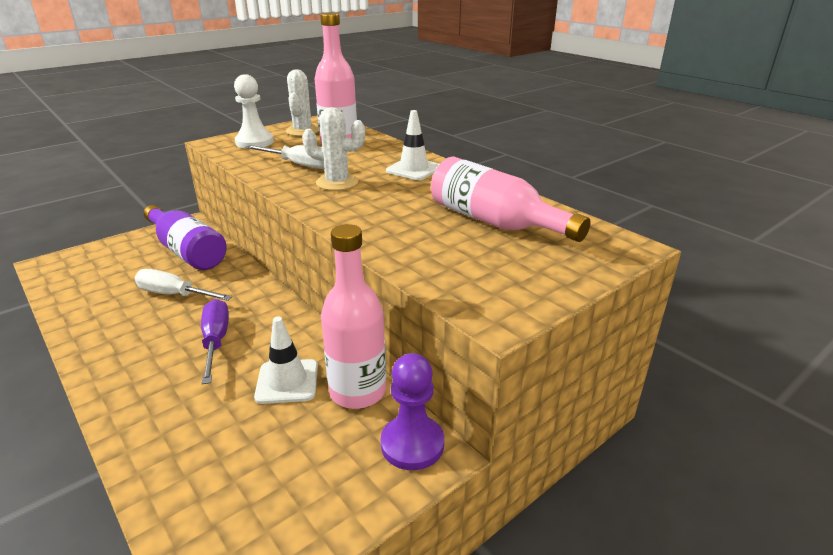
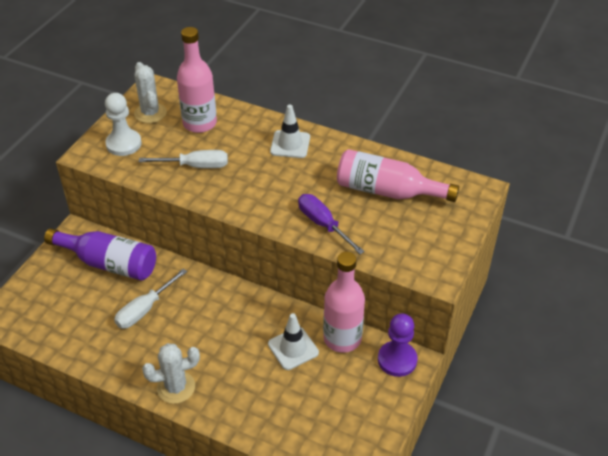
camera: 25 degrees left, 15 degrees up
(174, 295) = (145, 309): white screwdriver -> white screwdriver turned 45 degrees counterclockwise
(216, 341) = (217, 337): purple screwdriver -> purple screwdriver (323, 224)
(337, 182) = (245, 180): white cactus -> white cactus (176, 387)

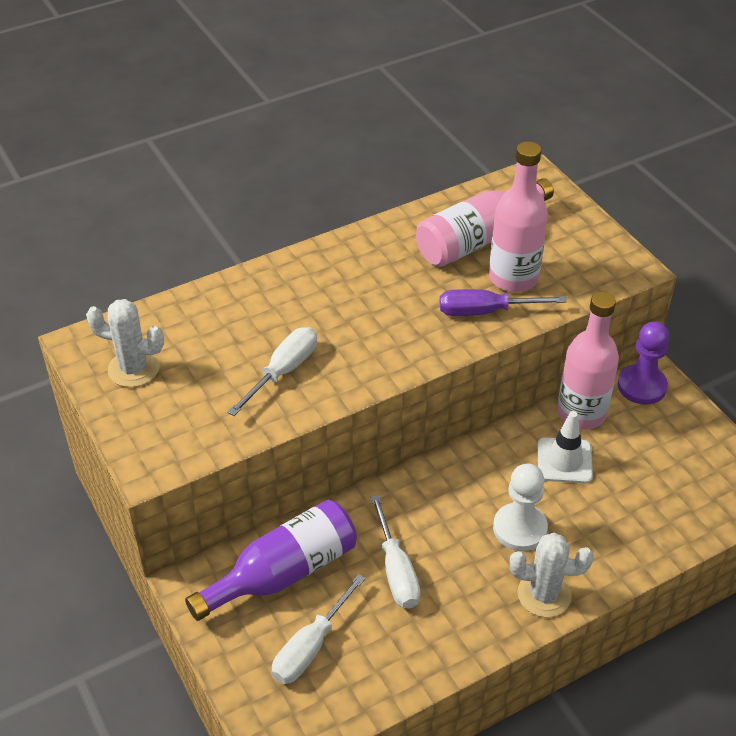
camera: 55 degrees left, 0 degrees up
(67, 300) = (311, 646): none -> white screwdriver
(123, 144) = (168, 421): white pawn -> white pawn (519, 528)
(176, 387) = (544, 594): white cactus -> white cactus turned 75 degrees clockwise
(199, 123) = (205, 332): pink bottle -> pink bottle (513, 278)
(290, 144) = (327, 274): white traffic cone -> none

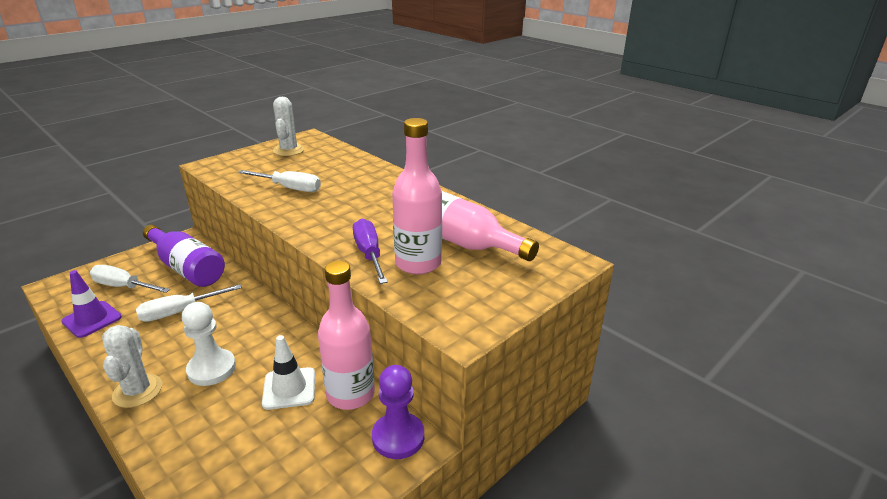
camera: 75 degrees right, 15 degrees down
(386, 671) = (92, 319): none -> purple traffic cone

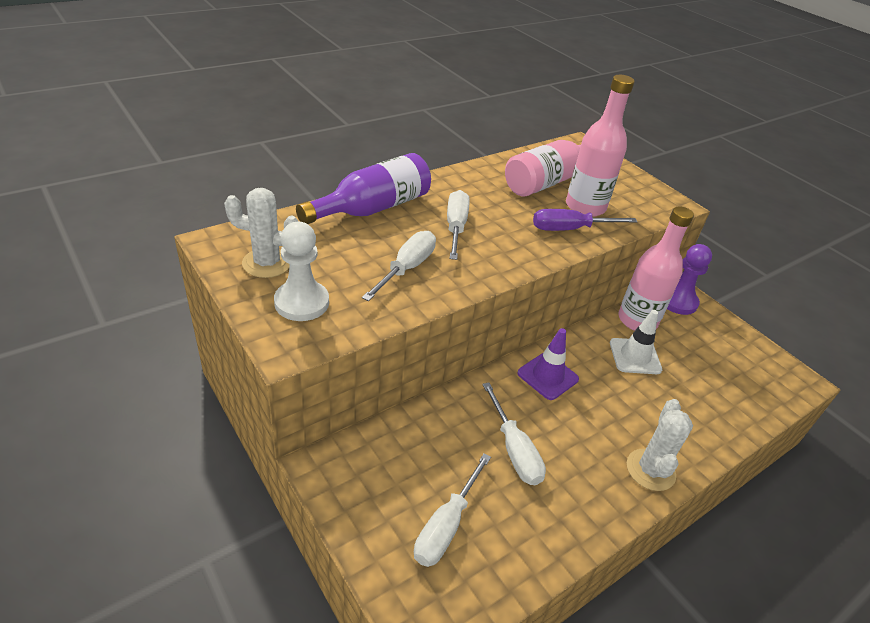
camera: 85 degrees left, 10 degrees up
(92, 319) = (523, 548): purple traffic cone -> purple traffic cone (547, 376)
(138, 391) = (650, 470): white cactus -> white cactus turned 75 degrees counterclockwise
(186, 268) = (409, 454): purple bottle -> purple bottle (372, 208)
(211, 369) = (613, 412): white pawn -> white pawn (302, 302)
(351, 201) = (455, 227): none -> white screwdriver

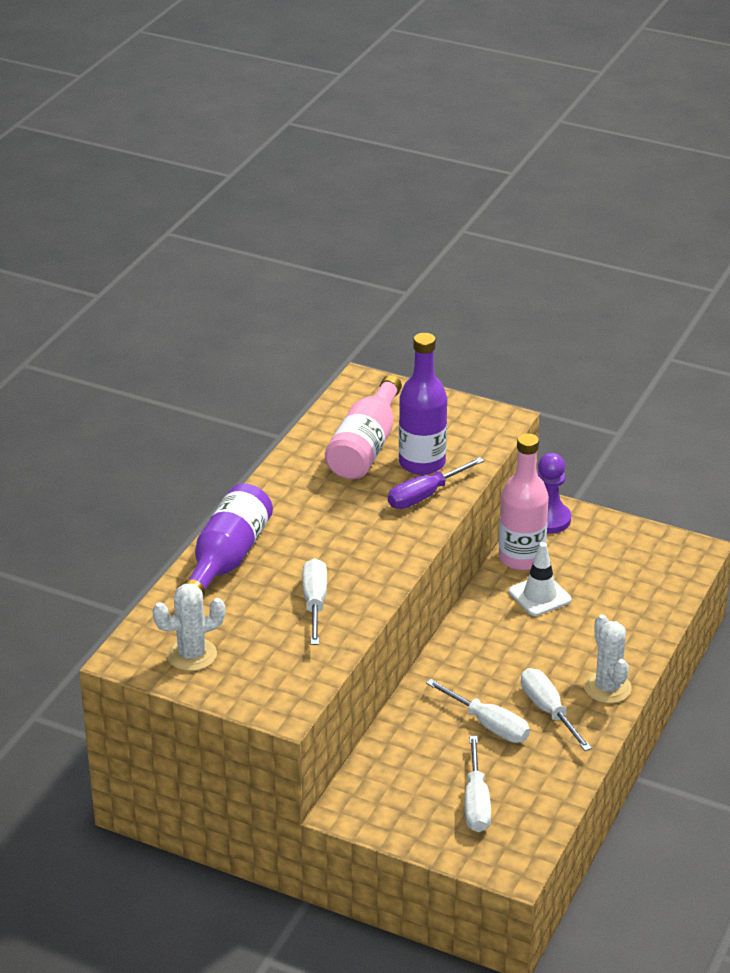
camera: 25 degrees left, 5 degrees down
(302, 302) = (258, 673): white pawn -> none
(455, 227) = (321, 542): white screwdriver -> white screwdriver (548, 711)
(547, 376) = (474, 651): purple traffic cone -> none
(585, 207) = (422, 463): pink bottle -> purple bottle

